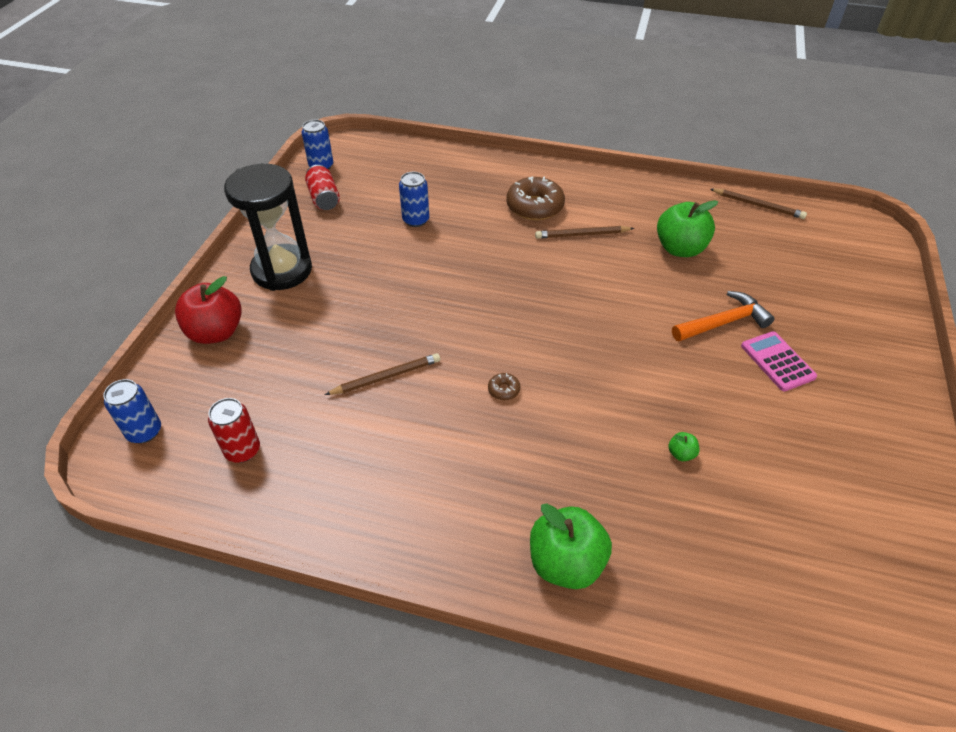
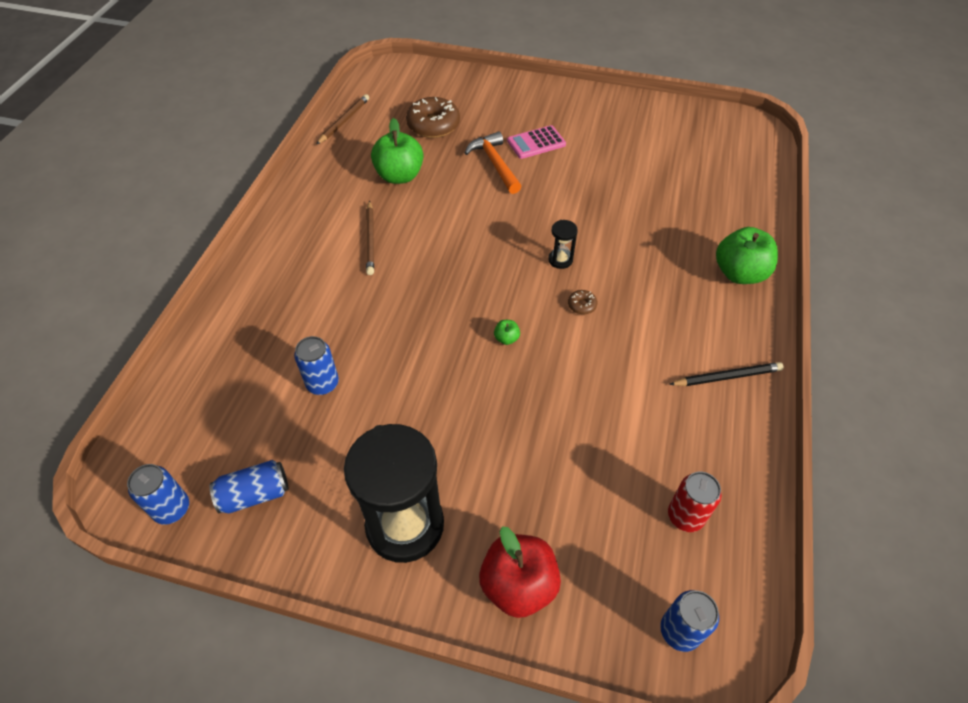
camera: 90 degrees left, 5 degrees up
(324, 198) = (255, 494): red can -> blue can
(386, 377) = (574, 396): brown pencil -> none
(398, 516) = (727, 377): none -> black pencil
(535, 206) = (316, 274): brown donut -> brown donut (433, 125)
(571, 375) = (560, 260): none -> black hourglass
(681, 454) = (632, 204): green apple -> green apple (506, 338)

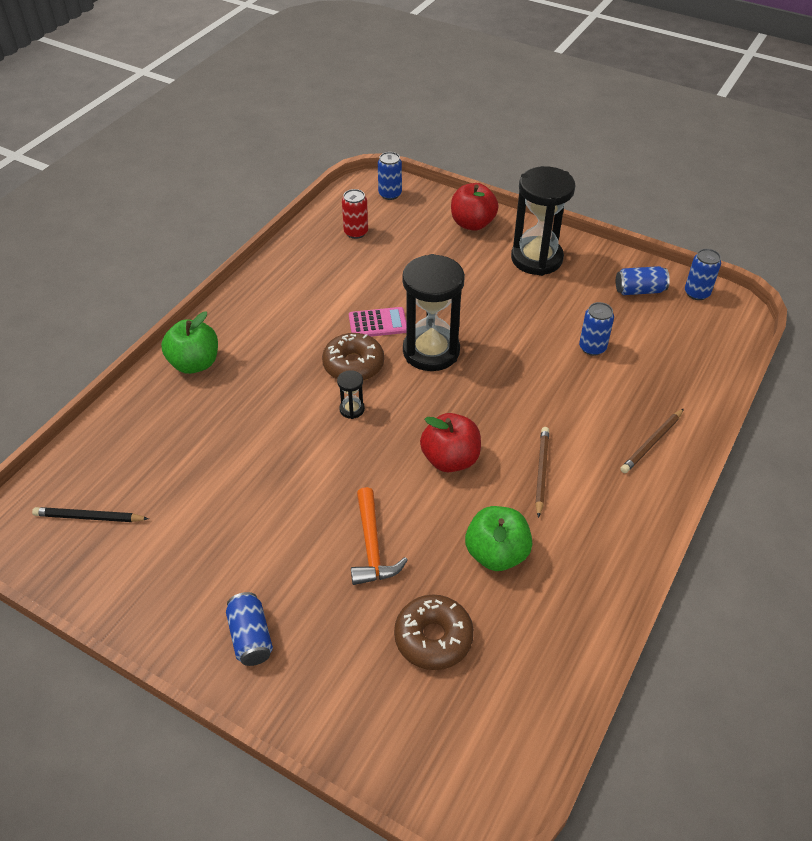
camera: 165 degrees left, 5 degrees down
(344, 121) = (563, 679): brown pencil -> brown pencil (652, 443)
(453, 234) = (450, 459): none -> red apple
(506, 338) = (431, 351): green apple -> black hourglass
(536, 143) = (305, 570): pink calculator -> pink calculator (378, 323)
(551, 106) = (251, 637): none -> blue can
(582, 305) = (353, 365): brown donut -> brown donut, size x2.28
(727, 377) = (270, 293): black pencil -> black pencil (89, 517)

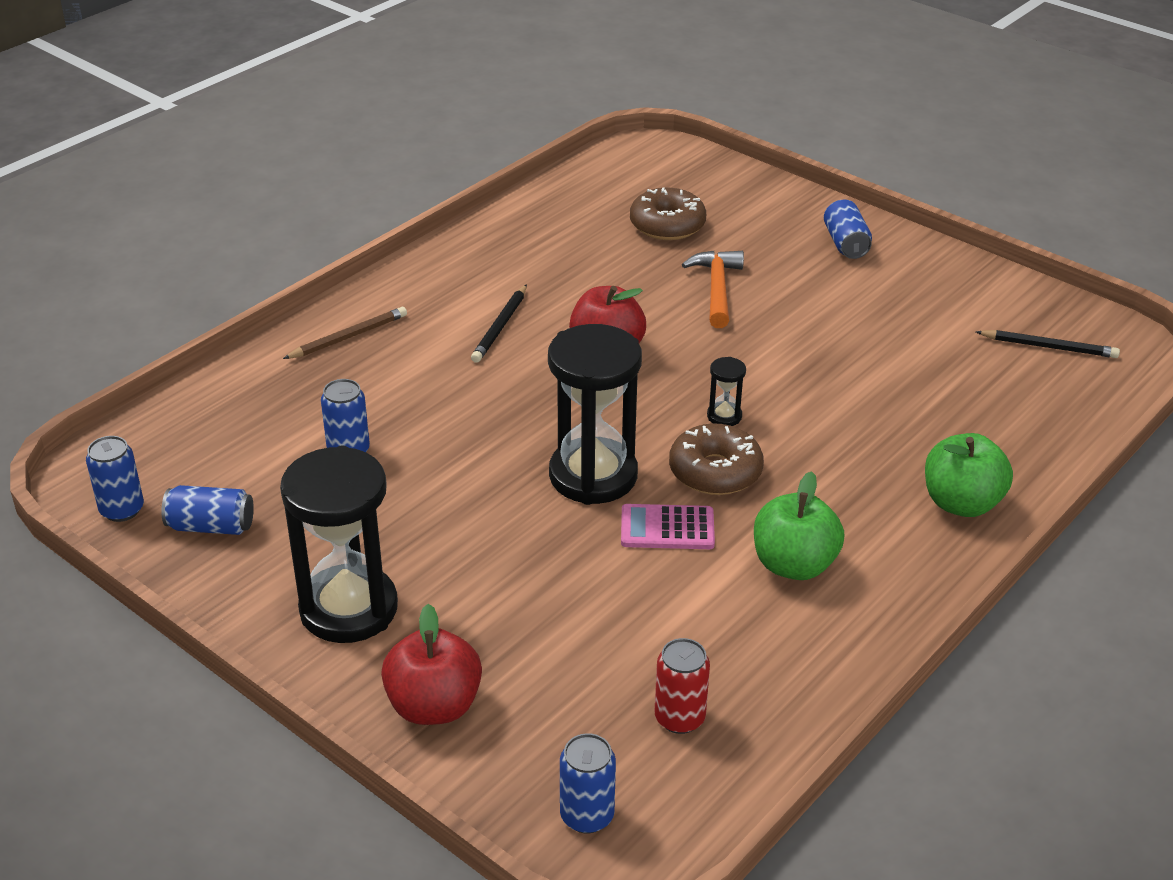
camera: 170 degrees left, 10 degrees down
(496, 553) = (583, 270): green apple -> green apple (794, 565)
(541, 471) = (500, 327): brown pencil -> black pencil

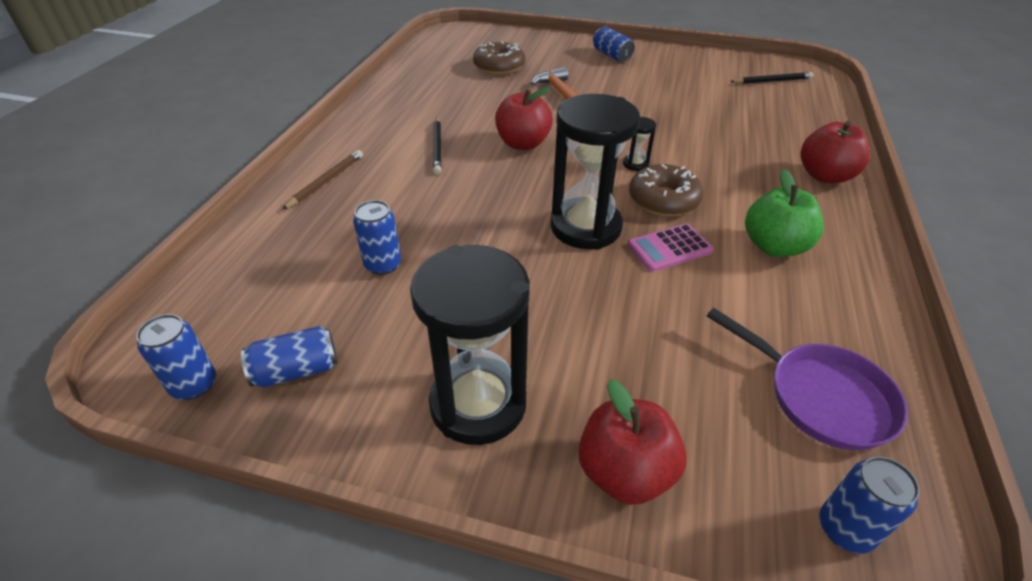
camera: 25 degrees left, 5 degrees up
(679, 718) = (821, 397): red can -> purple pan
(961, 503) = (825, 176): green apple -> red apple

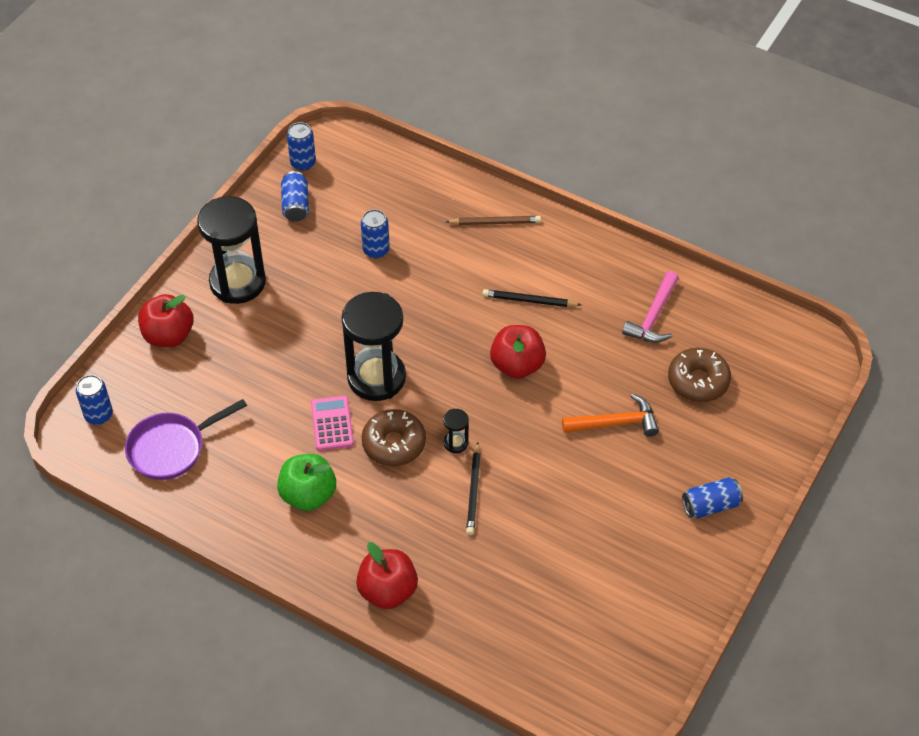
camera: 105 degrees right, 10 degrees up
(326, 181) = (495, 222): brown pencil -> brown pencil turned 45 degrees counterclockwise
(437, 88) = (653, 316): none -> pink hammer
(772, 81) = (597, 655): black pencil -> black pencil (473, 491)

